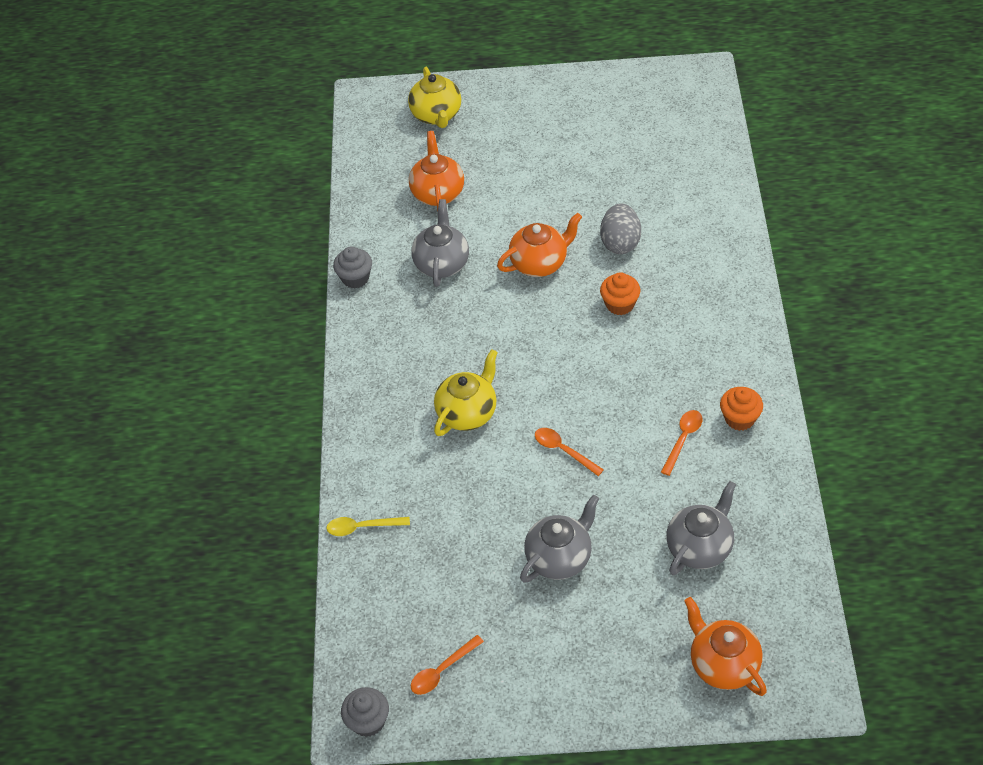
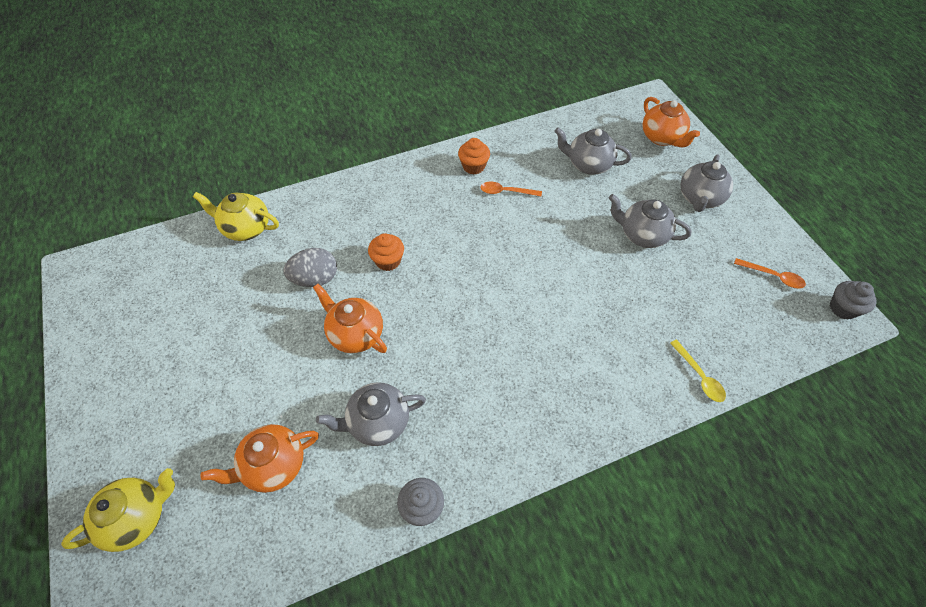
camera: 115 degrees left, 5 degrees up
(468, 413) = (546, 336): yellow teapot -> yellow teapot (246, 228)
(563, 450) = (550, 258): orange spoon -> none
(592, 653) = (699, 198): none -> grey teapot
(723, 664) = (662, 138): orange teapot -> orange teapot turned 60 degrees counterclockwise

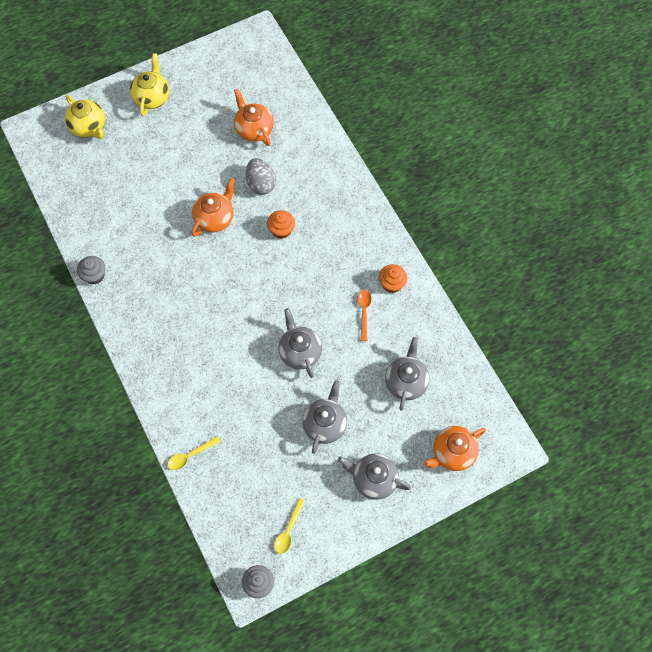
camera: 85 degrees right, 10 degrees up
(246, 228) = (305, 127): yellow teapot -> yellow teapot (152, 97)
(273, 465) = (119, 189): orange teapot -> orange teapot (254, 129)
(378, 422) = (149, 242): grey teapot -> grey teapot (300, 352)
(773, 276) = (288, 530): orange spoon -> yellow spoon

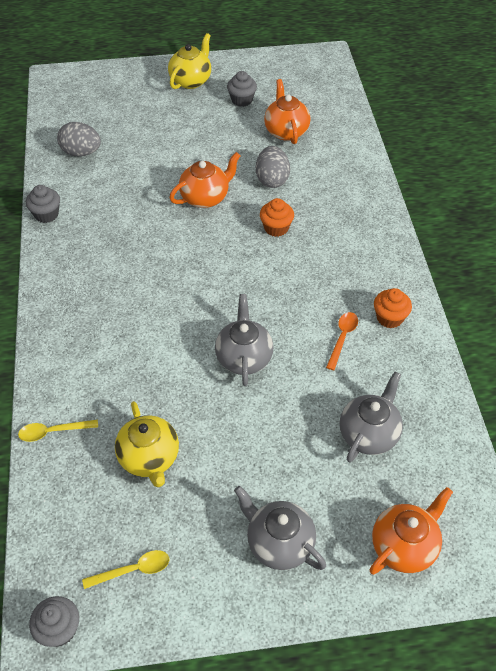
camera: 20 degrees right, 15 degrees down
(88, 127) = (114, 89): yellow teapot -> yellow teapot (149, 458)
(93, 205) = (81, 152): none -> grey egg
(204, 106) = (242, 100): none -> grey cupcake
(288, 530) = (133, 570): yellow spoon -> yellow spoon turned 150 degrees counterclockwise
(325, 424) = (241, 451): grey teapot -> none
(452, 453) = (404, 546): orange teapot -> orange teapot turned 150 degrees clockwise

